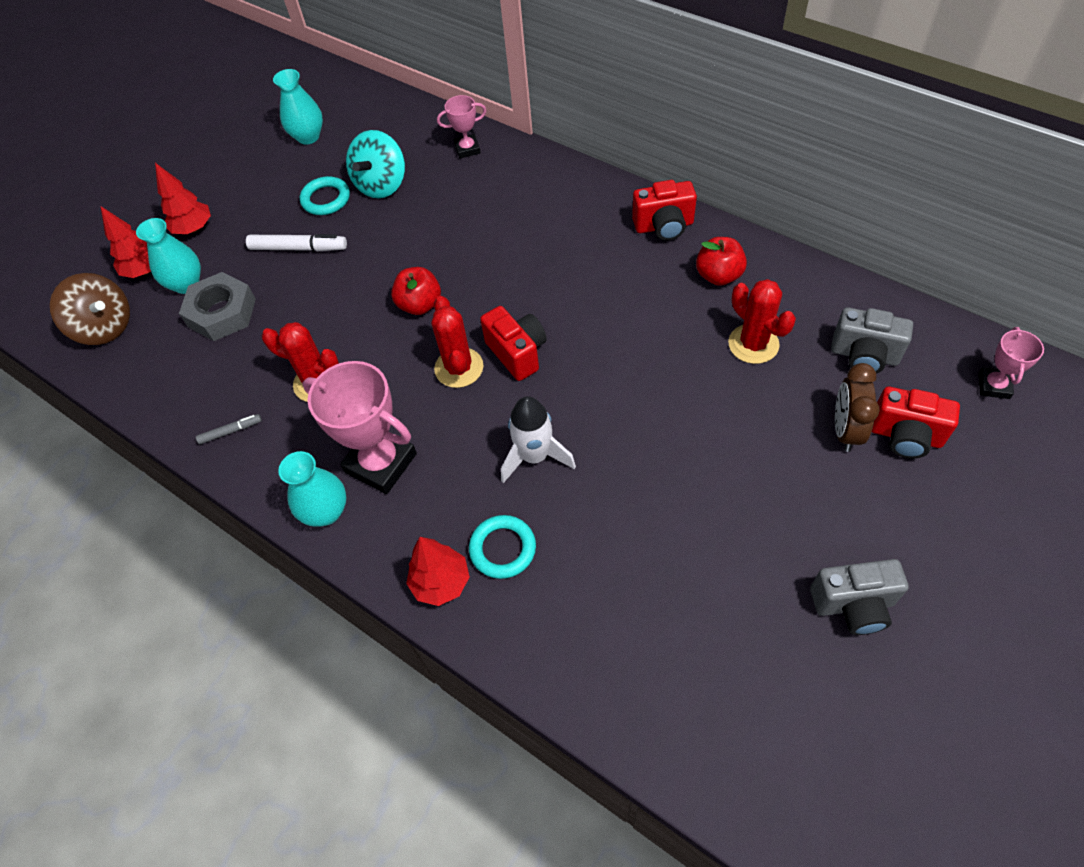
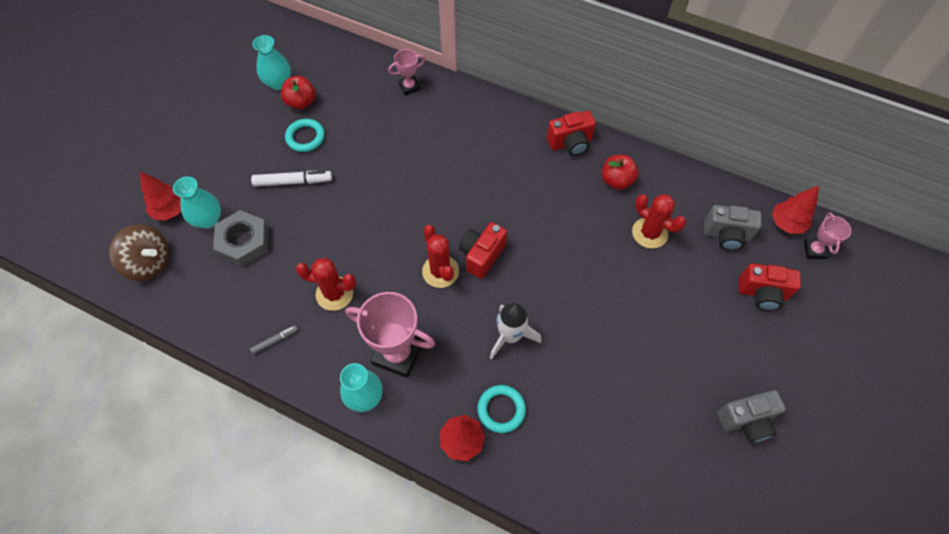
camera: 15 degrees left, 5 degrees up
(193, 229) = (202, 171): red tree -> red tree (786, 223)
(381, 185) = (348, 122): turquoise spinning top -> none
(420, 305) = (400, 222): red apple -> red apple (301, 102)
(517, 353) = (481, 255): red camera -> red camera turned 105 degrees counterclockwise
(845, 430) = (722, 293): brown clock -> none

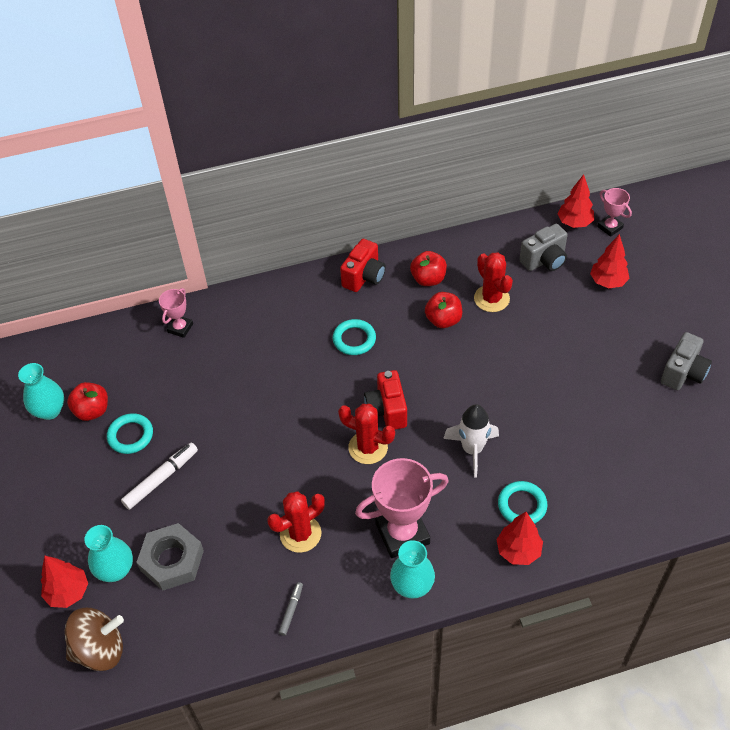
camera: 40 degrees left, 10 degrees down
(514, 184) = (354, 339): none -> turquoise ring
(594, 221) = (443, 320): none -> red apple
(649, 233) = (491, 299): red cactus -> red cactus turned 60 degrees clockwise
(762, 293) = (607, 282): red camera -> red tree

